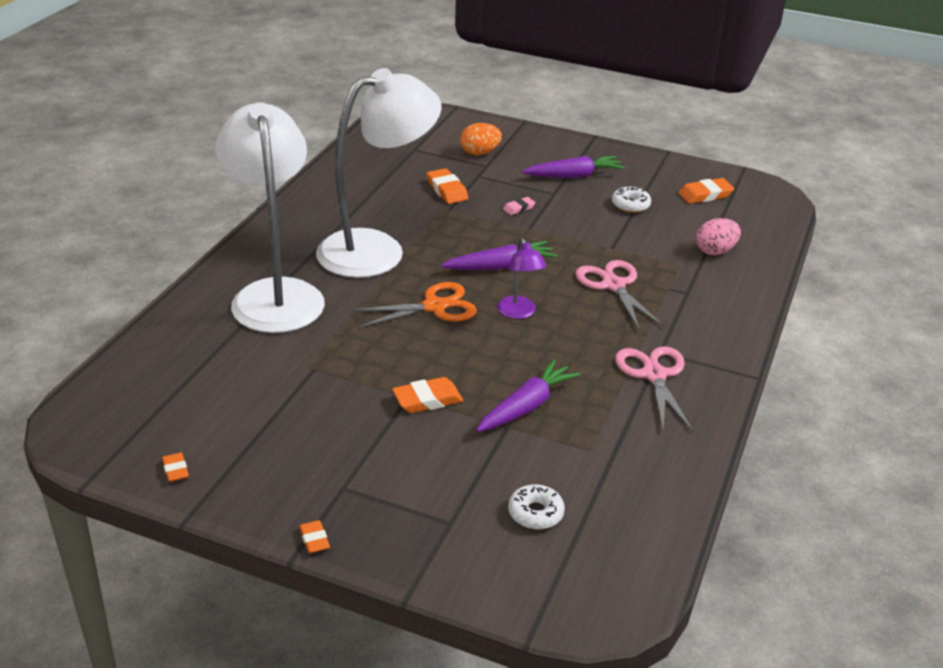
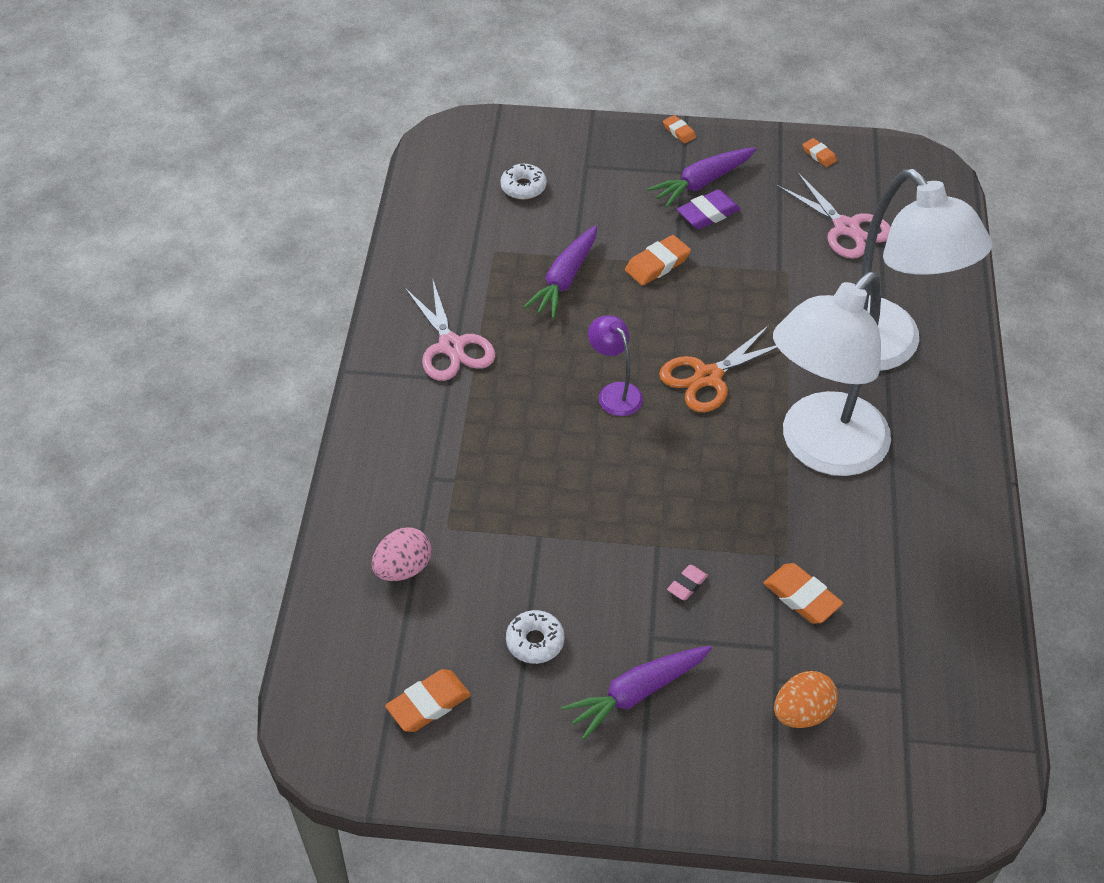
camera: 165 degrees right, 15 degrees up
(345, 435) = (708, 213): none -> purple eraser
(500, 266) = (665, 460): purple carrot -> purple carrot (702, 183)
(613, 285) = (521, 466): pink scissors -> pink scissors (846, 228)

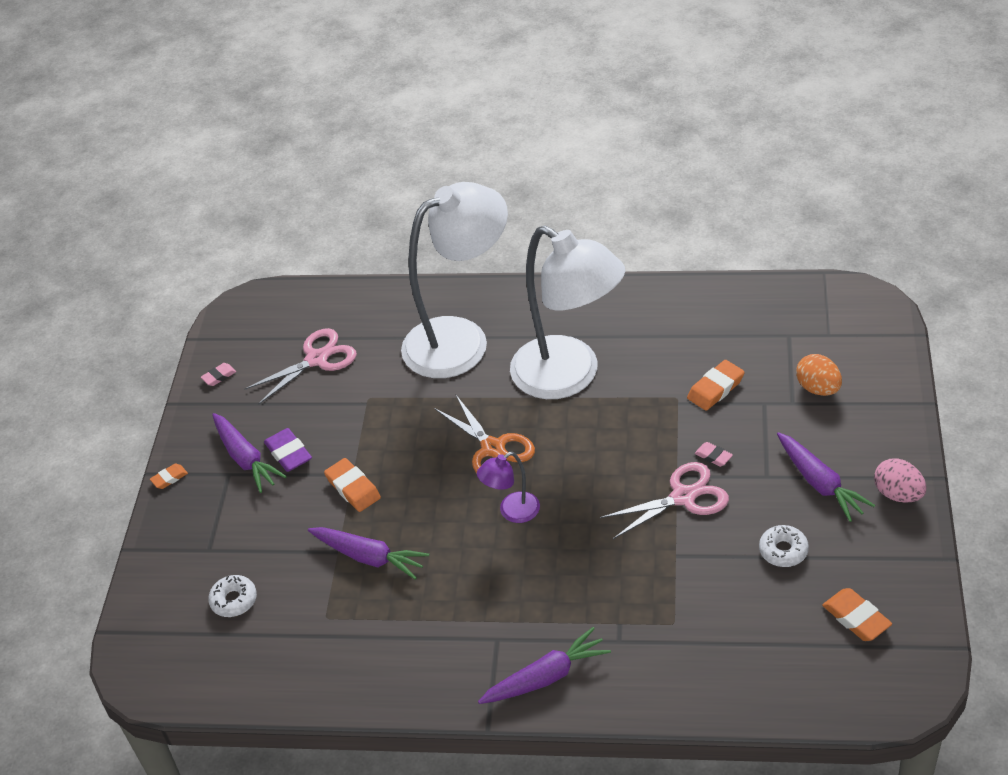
camera: 85 degrees left, 5 degrees down
(397, 416) = (546, 677): none -> purple carrot
(403, 568) = (722, 651): pink egg -> pink egg (898, 494)
(451, 346) = (455, 641): pink scissors -> pink scissors (683, 497)
(819, 155) = (219, 376): orange eraser -> pink eraser

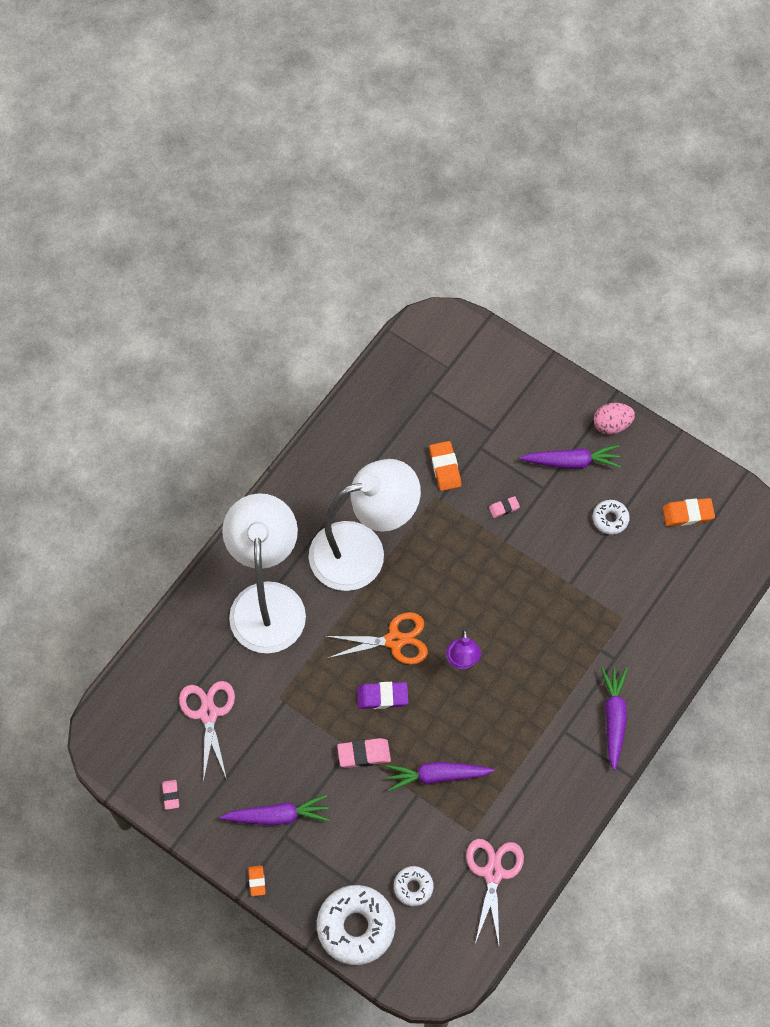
camera: 65 degrees left, 20 degrees up
(164, 576) = (356, 927): none -> white donut
(288, 453) = (295, 782): purple eraser -> purple eraser (382, 697)
(353, 488) = (364, 754): orange eraser -> pink eraser
(369, 557) = (437, 776): purple carrot -> purple carrot turned 150 degrees counterclockwise
(683, 497) = (525, 548): pink scissors -> pink scissors (493, 873)
(818, 388) = (491, 407): orange egg -> none

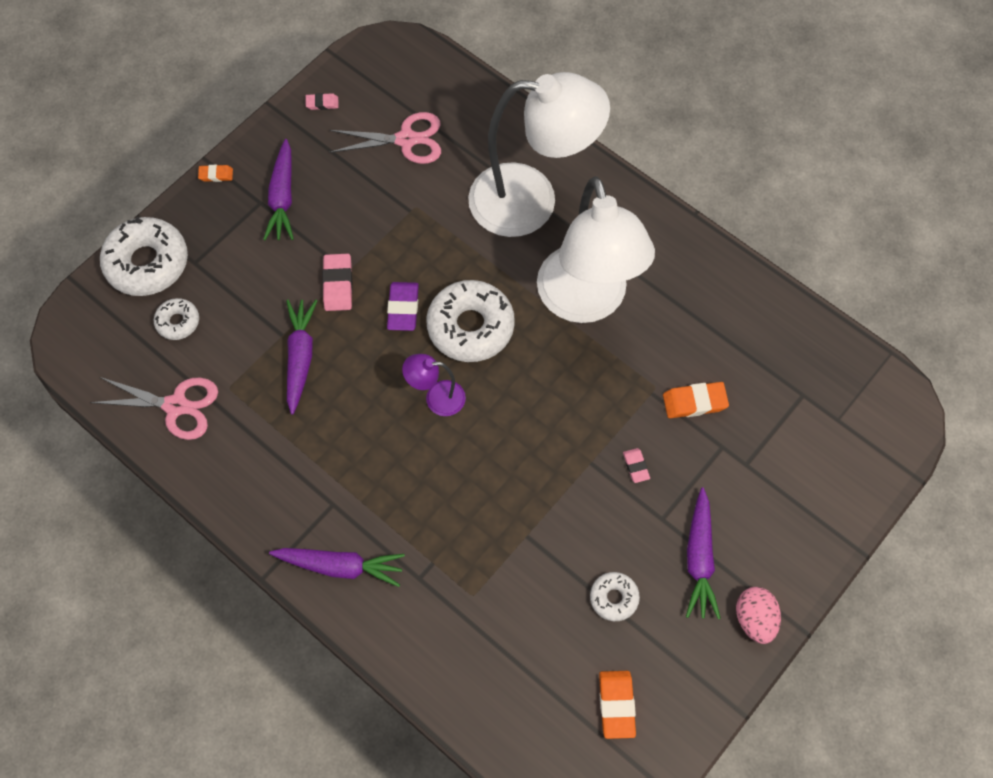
camera: 95 degrees right, 0 degrees up
(394, 640) = (470, 327): orange scissors -> white donut

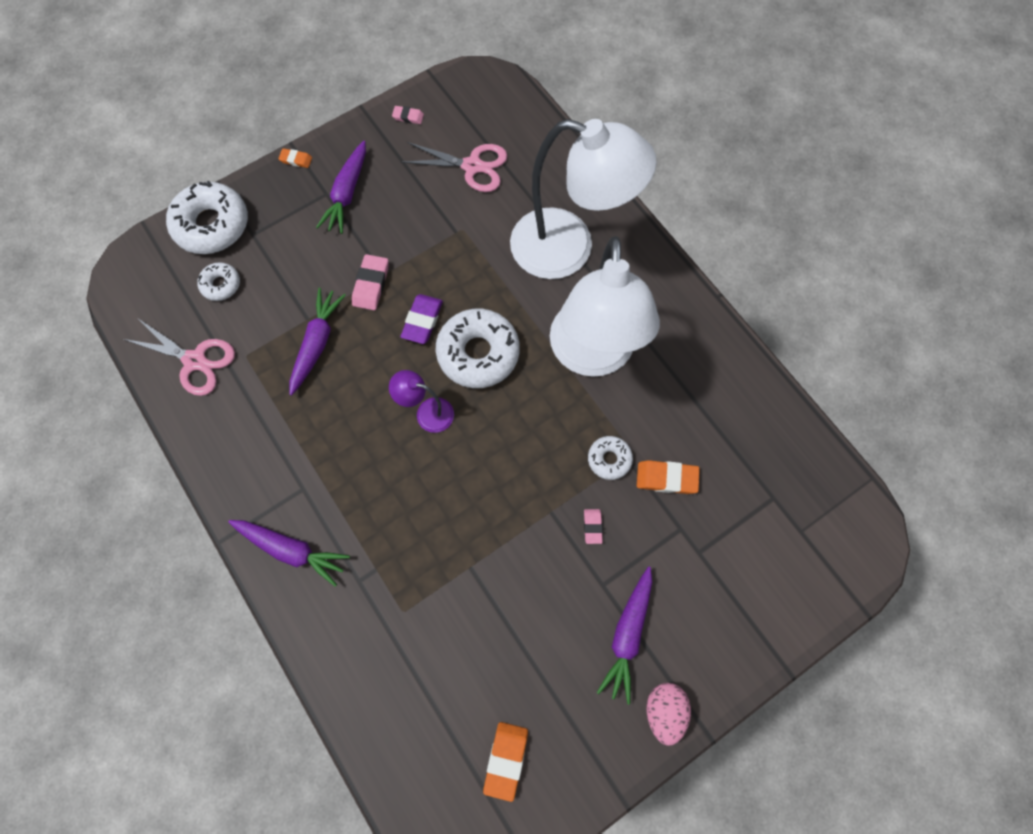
camera: 15 degrees right, 5 degrees up
(614, 598) = (534, 651): white donut -> white donut (609, 459)

